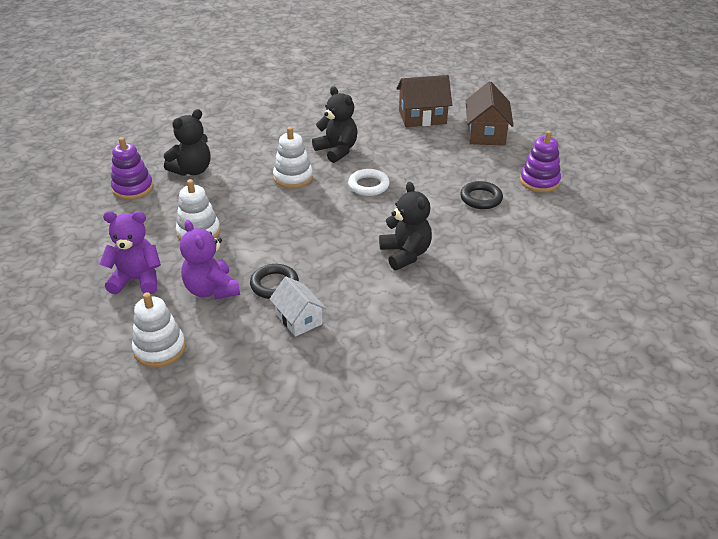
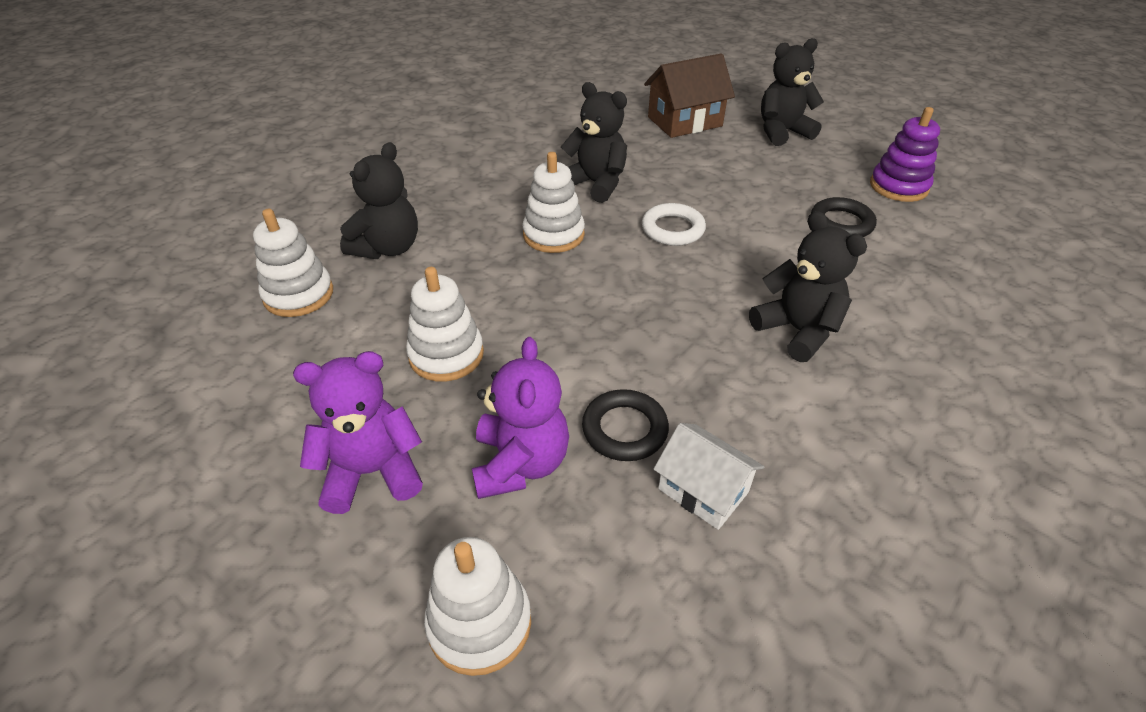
camera: 15 degrees left, 5 degrees up
(133, 188) = (298, 295): purple stacking toy -> white stacking toy
(211, 290) = (520, 464): purple teddy bear -> purple teddy bear turned 135 degrees counterclockwise
(486, 133) = (782, 132): brown house -> black teddy bear

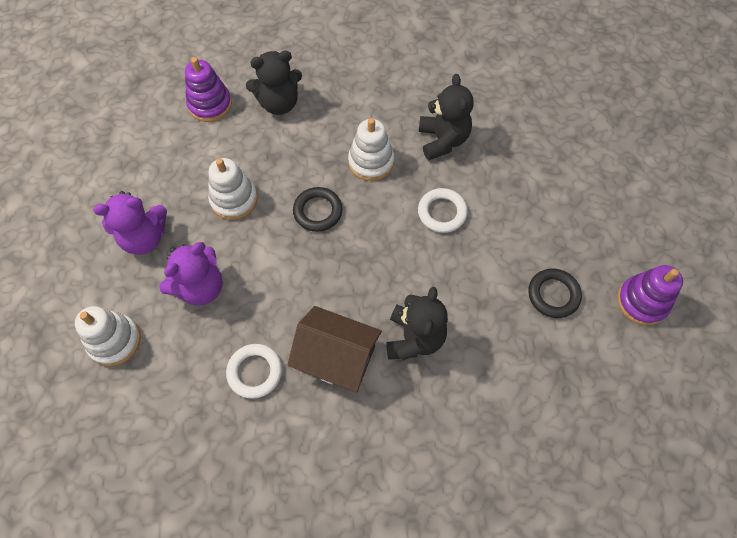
camera: 45 degrees right, 20 degrees up
(298, 295) = (210, 104): white stacking toy -> purple stacking toy
(372, 472) = (145, 238): purple teddy bear -> purple teddy bear turned 135 degrees clockwise
(624, 429) = (260, 312): black ring -> black ring (318, 211)
(684, 121) = (574, 127): brown house -> brown house (336, 358)
(703, 490) = (255, 372): white house -> white ring
(782, 132) = (632, 190): black teddy bear -> none

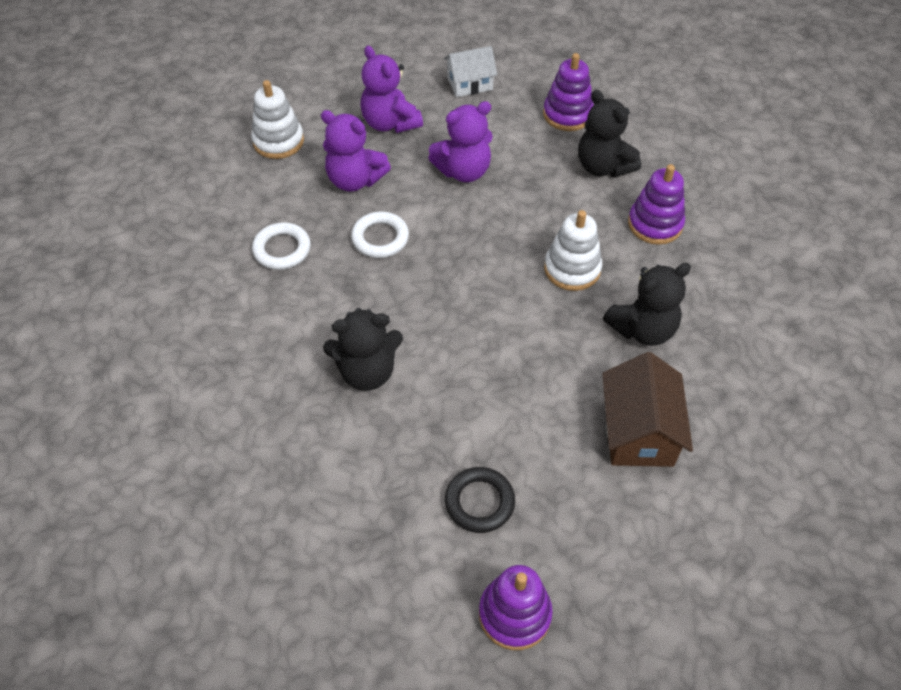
camera: 70 degrees right, 10 degrees down
(132, 160) = (469, 83): none -> white house
(234, 199) = (463, 171): white stacking toy -> purple teddy bear
(318, 211) = (483, 242): black ring -> none
(336, 358) = (319, 309): brown house -> brown house (639, 432)
(351, 94) = (655, 224): none -> purple stacking toy
(442, 212) = (539, 355): white ring -> white ring (380, 238)

